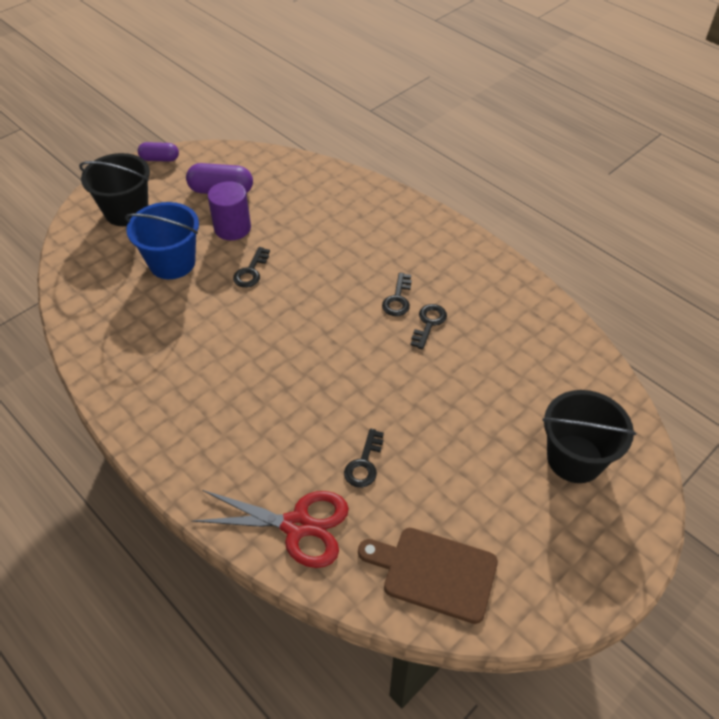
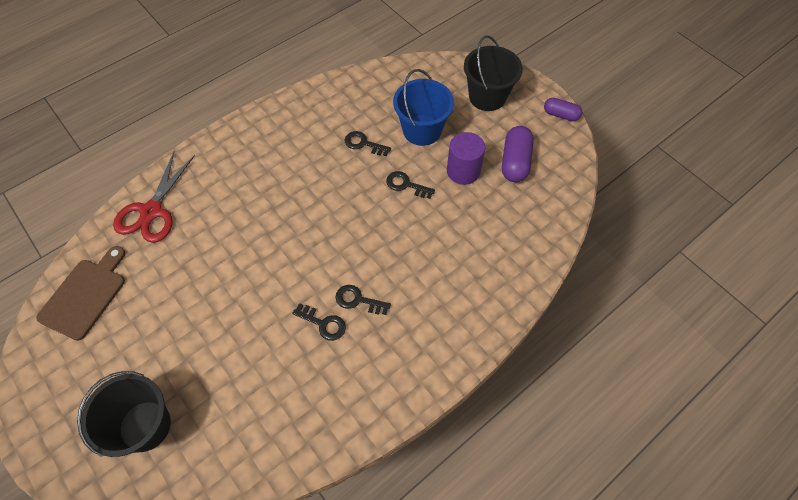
camera: 95 degrees right, 10 degrees up
(160, 159) = (560, 115): purple capsule -> purple capsule turned 75 degrees counterclockwise
(364, 463) = (189, 257): black key -> black key (364, 144)

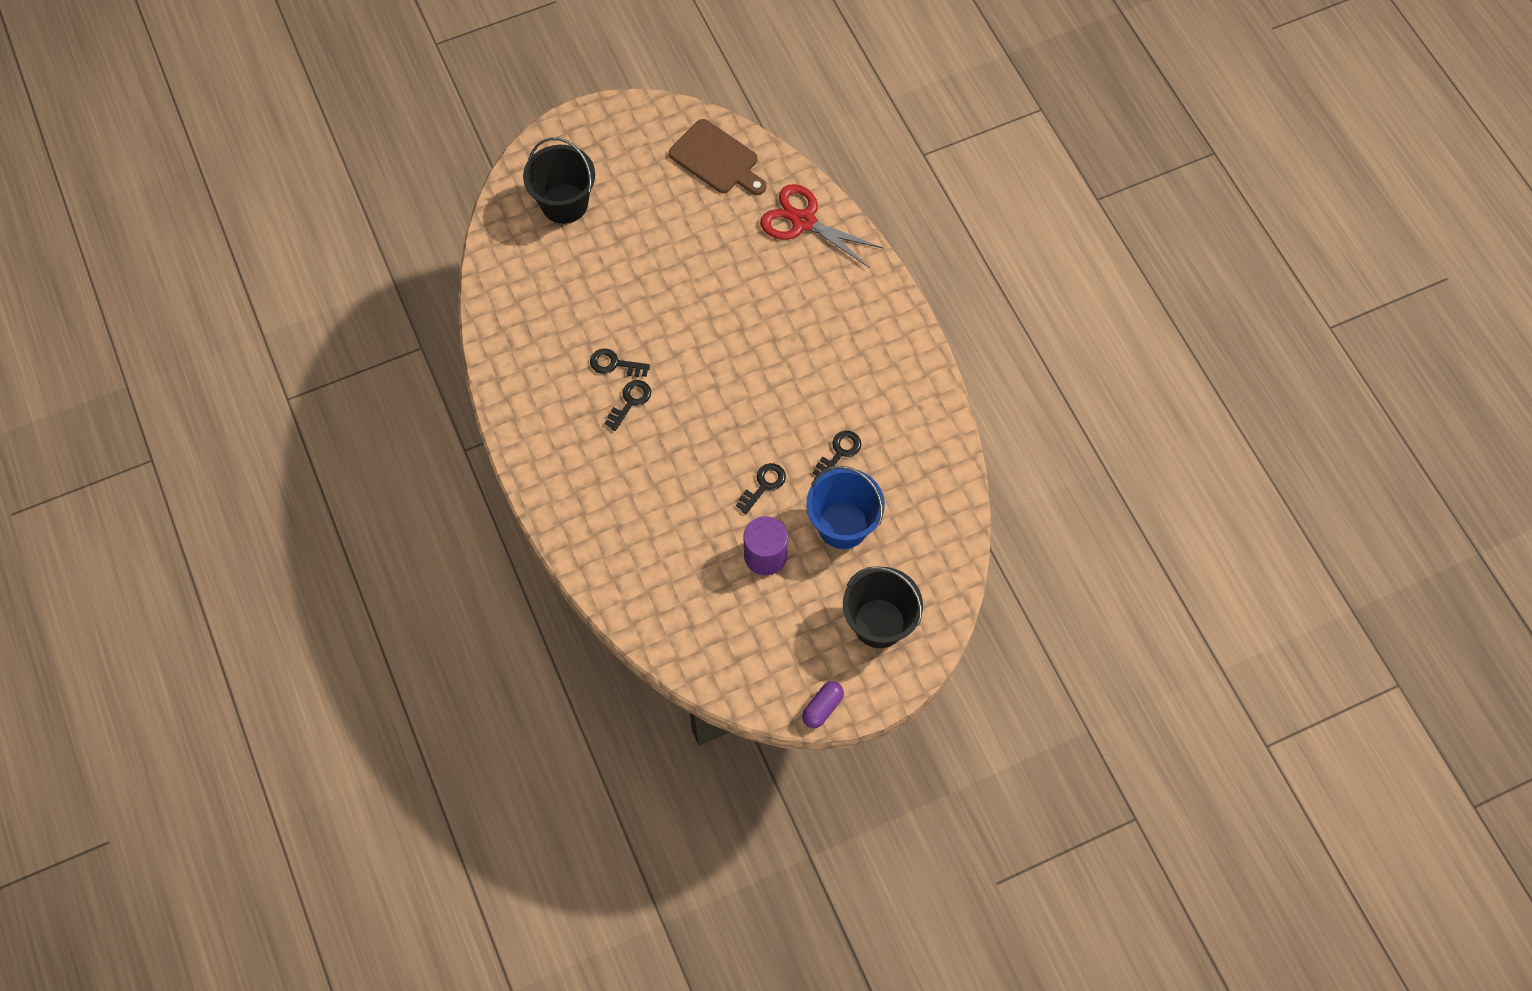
camera: 105 degrees right, 5 degrees up
(323, 323) = (615, 364): black key -> black key turned 60 degrees clockwise
(515, 162) = (761, 621): purple capsule -> none

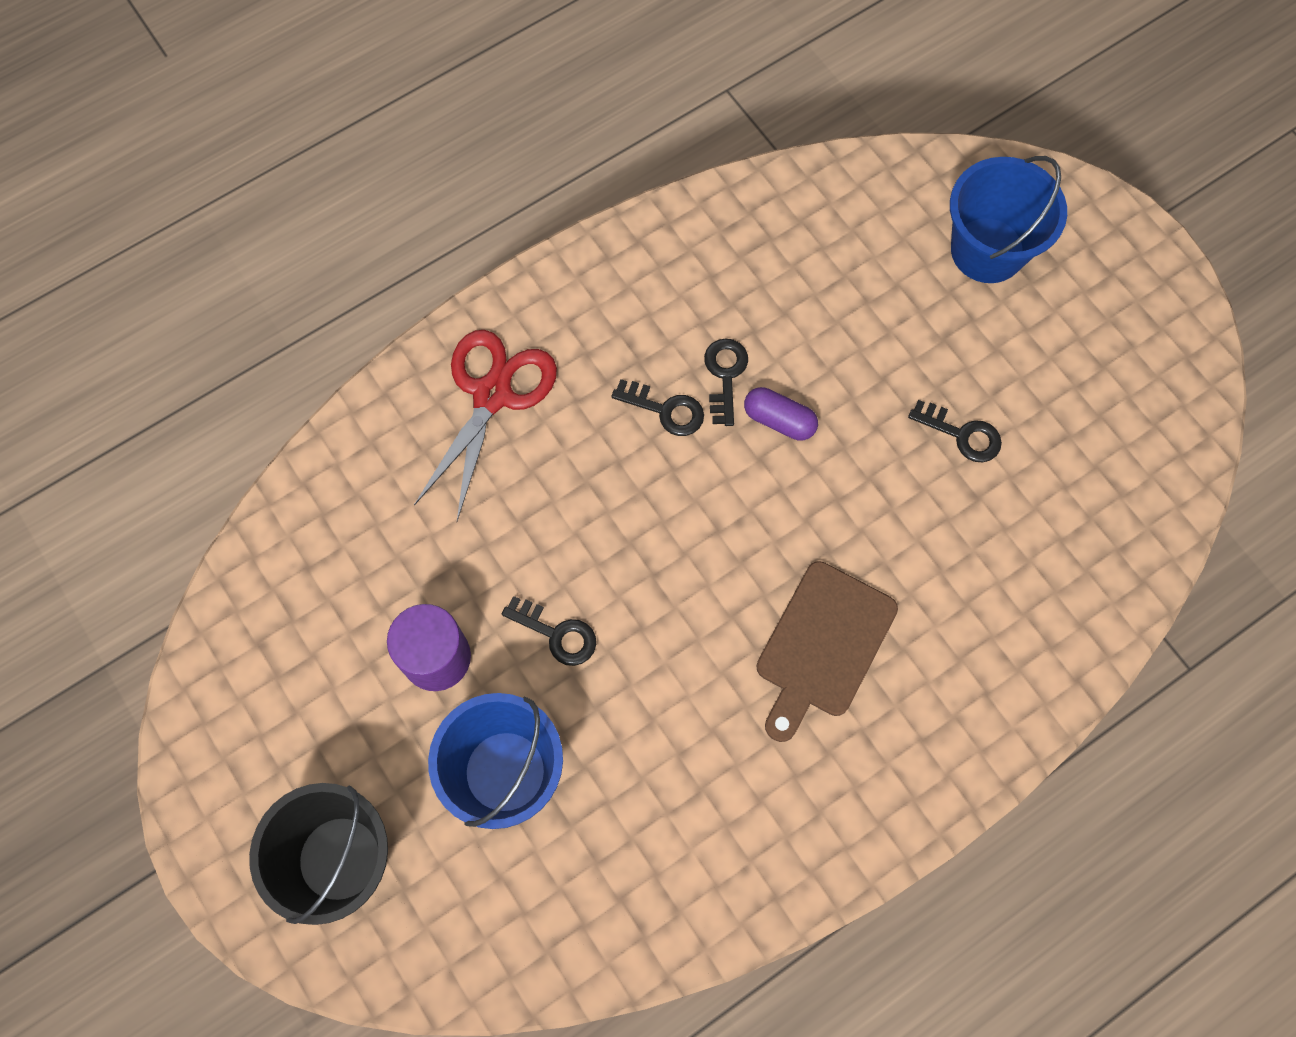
camera: 80 degrees right, 5 degrees up
(564, 203) = (987, 250): black bucket -> blue bucket
(717, 159) = (1136, 457): brown cutting board -> brown cutting board (823, 646)
(803, 221) = (1057, 615): red scissors -> red scissors (492, 394)
(822, 708) = (190, 789): purple capsule -> purple capsule (779, 420)
(839, 452) = (635, 745): black key -> black key (961, 434)

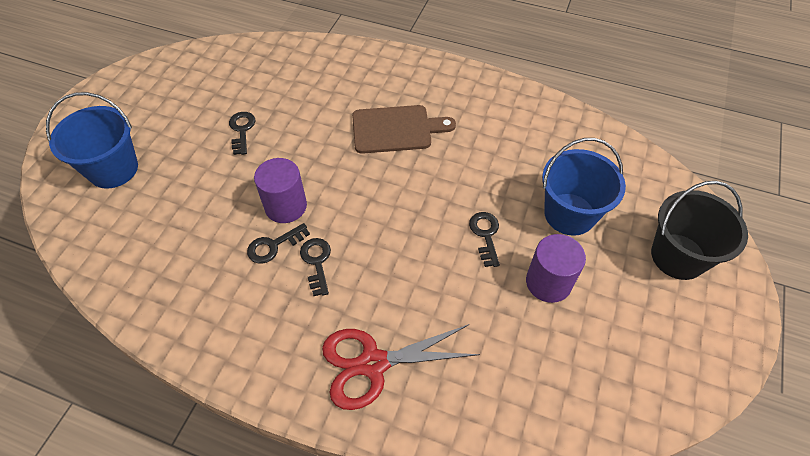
camera: 125 degrees left, 15 degrees down
(779, 420) = (285, 206): purple capsule -> purple cylinder

